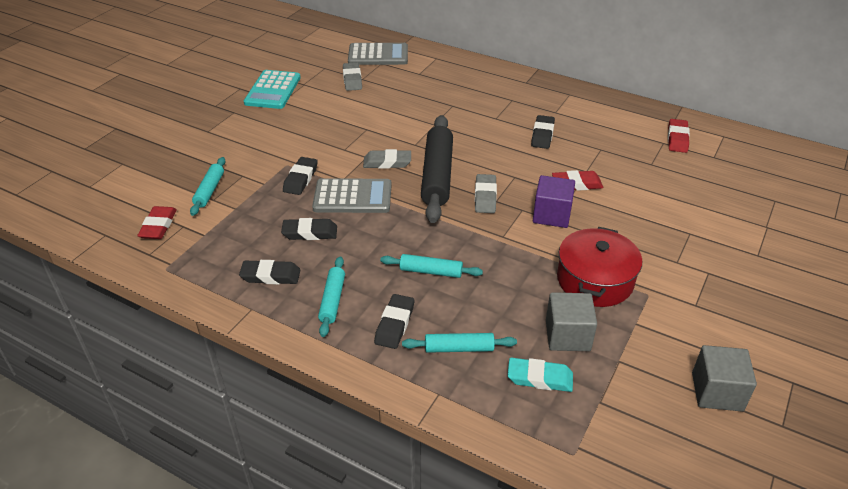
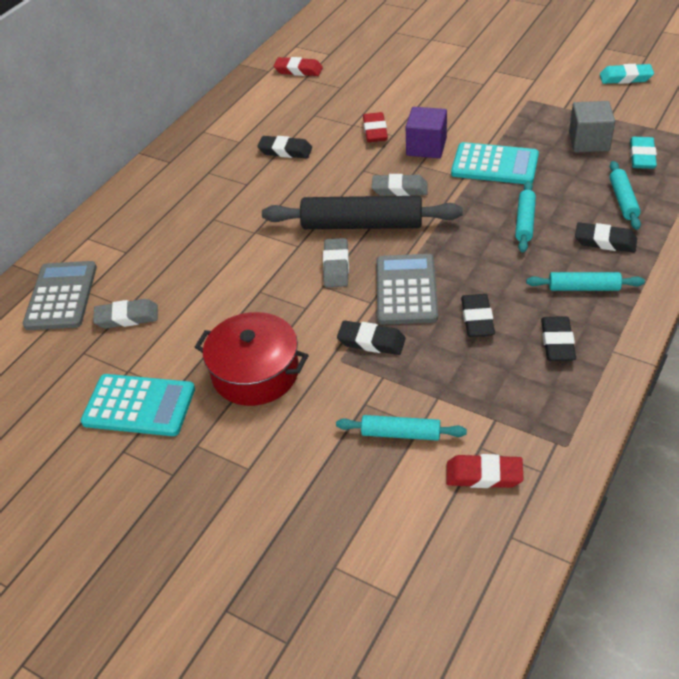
camera: 85 degrees left, 5 degrees up
(523, 258) = (494, 165): none -> turquoise calculator
(594, 280) = (516, 126): red pot -> red pot (255, 373)
(717, 392) = (625, 78): grey cube -> turquoise eraser

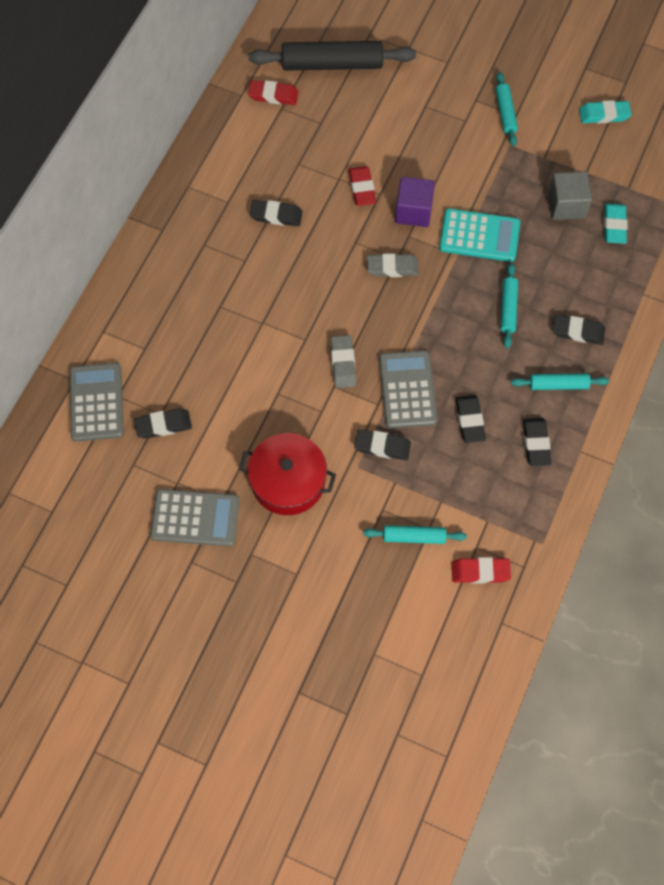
camera: 10 degrees left, 20 degrees up
(127, 317) = (163, 425): grey eraser -> black eraser
(139, 405) = (195, 518): turquoise calculator -> grey calculator
(362, 225) = (361, 313): black rolling pin -> black rolling pin (332, 64)
(623, 200) = (595, 282): turquoise rolling pin -> turquoise rolling pin (505, 113)

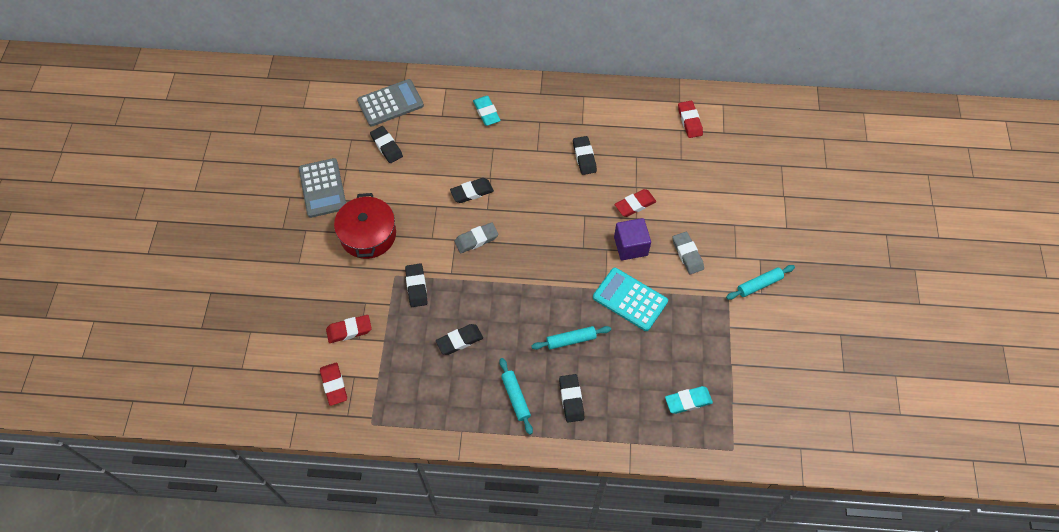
camera: 70 degrees right, 5 degrees down
(332, 64) = (739, 149): black rolling pin -> none
(392, 268) = (573, 247): grey eraser -> grey eraser (687, 254)
(407, 389) = (470, 289): grey calculator -> none
(414, 537) = (349, 330): turquoise rolling pin -> red eraser
(479, 236) = (630, 299): turquoise calculator -> turquoise calculator turned 135 degrees clockwise
(536, 443) = (456, 395): black eraser -> black eraser (472, 192)
(566, 205) = (690, 357): grey cube -> none
(604, 115) = (798, 362): turquoise eraser -> turquoise eraser (486, 112)

